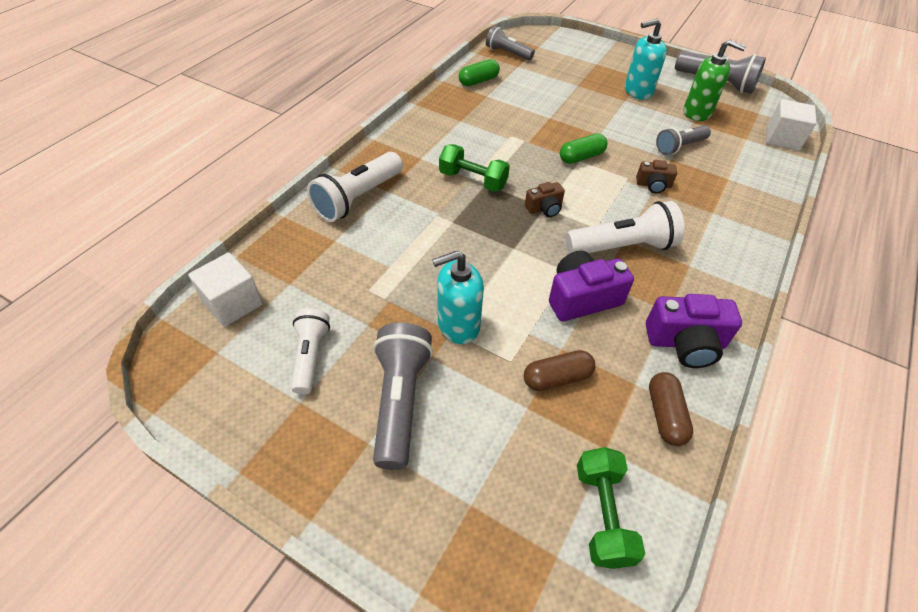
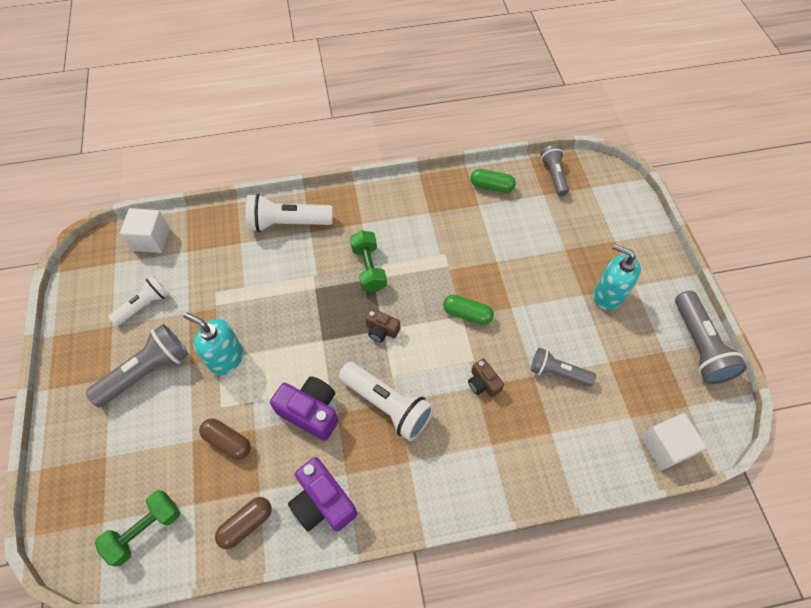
camera: 50 degrees right, 10 degrees up
(697, 112) = (627, 357): green soap dispenser -> none

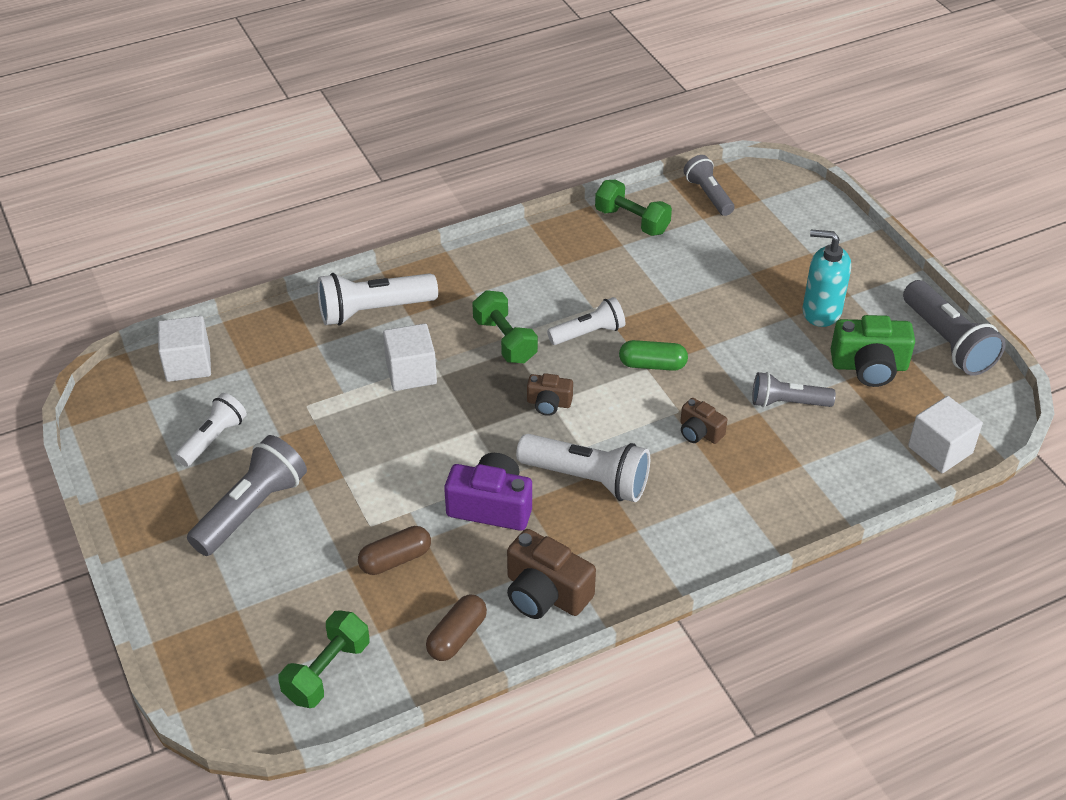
camera: 15 degrees left, 15 degrees down
(226, 358) = (354, 474): turquoise soap dispenser -> none
(228, 441) = (395, 559): brown capsule -> brown capsule turned 45 degrees counterclockwise
(295, 281) = (411, 373): none -> white cube
(322, 502) = (545, 593): purple camera -> brown camera
(430, 275) = (588, 333): none -> white flashlight
(491, 186) = (632, 221): green capsule -> green dumbbell
(630, 354) = (869, 366): none -> green camera

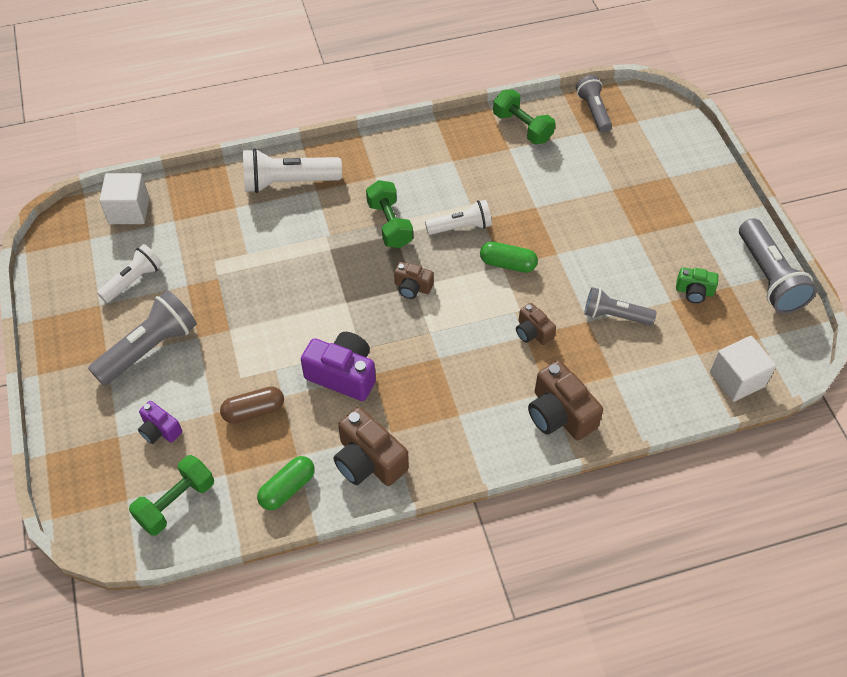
camera: 10 degrees right, 10 degrees up
(287, 596) = (160, 430): none -> purple camera
(411, 373) = (306, 243): white cube -> none
(457, 636) = (287, 488): brown capsule -> green capsule
(587, 479) = (428, 362): white flashlight -> none
(752, 513) = (559, 414): none -> brown camera
(821, 311) = (664, 234): turquoise soap dispenser -> none
(869, 366) = (694, 291): green camera -> green camera, size x0.57

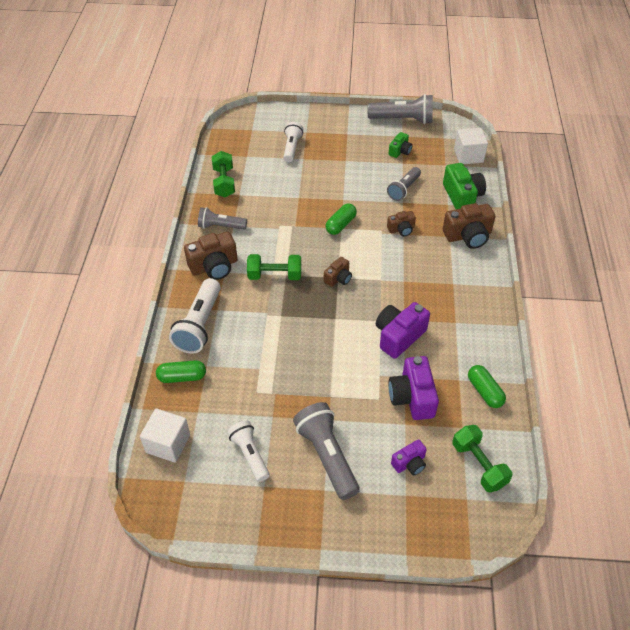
camera: 70 degrees left, 5 degrees down
(213, 192) = (182, 377): none -> green capsule
(254, 411) = (412, 397): brown capsule -> purple camera
(368, 461) = (475, 340): brown camera -> brown camera (214, 266)
(461, 227) = (297, 238): white flashlight -> white flashlight (292, 148)
(522, 127) = (224, 182): green dumbbell -> green dumbbell turned 75 degrees counterclockwise
(593, 111) = (230, 146): grey flashlight -> grey flashlight (220, 226)
(639, 390) = (462, 196): none -> green camera

